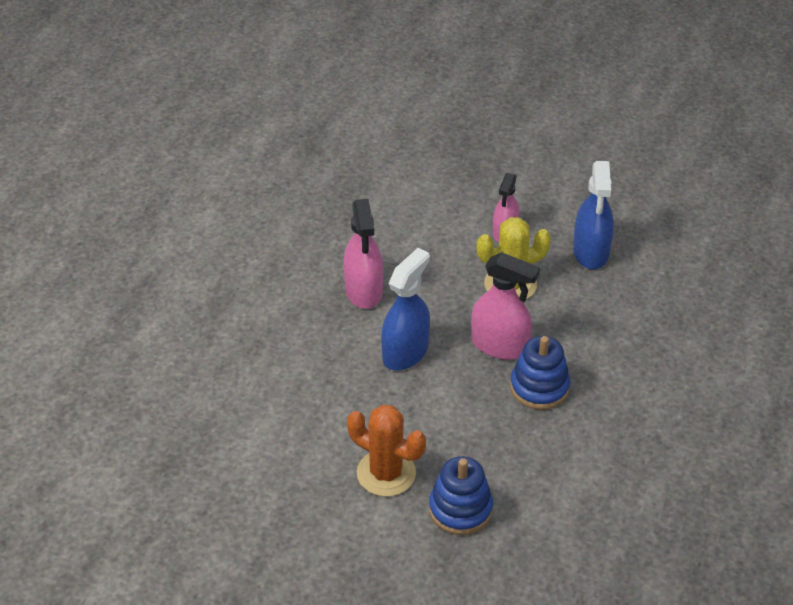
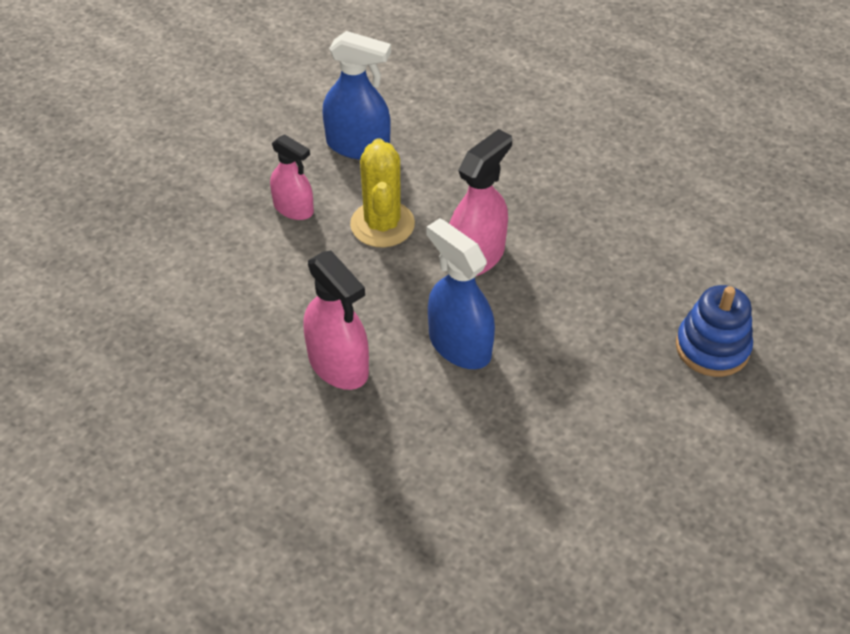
camera: 75 degrees left, 5 degrees up
(363, 291) = (338, 365): pink spray bottle -> pink spray bottle turned 45 degrees clockwise
(386, 473) = (648, 405): orange cactus -> none
(539, 387) = (550, 238): blue stacking toy -> none

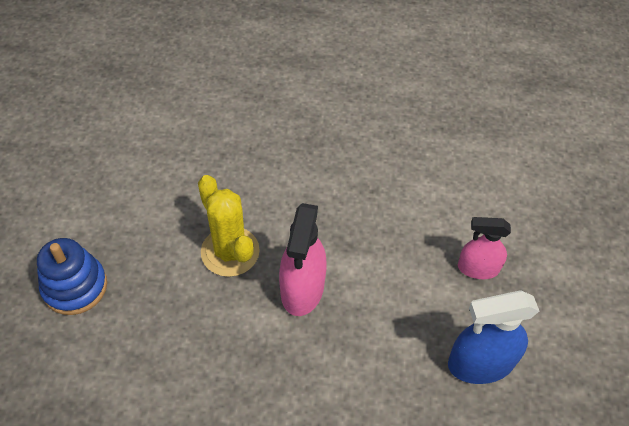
camera: 150 degrees right, 5 degrees up
(338, 365) = (346, 159): pink spray bottle -> none
(382, 224) = (397, 285): yellow cactus -> yellow cactus (230, 251)
(459, 345) = (272, 207): blue spray bottle -> none

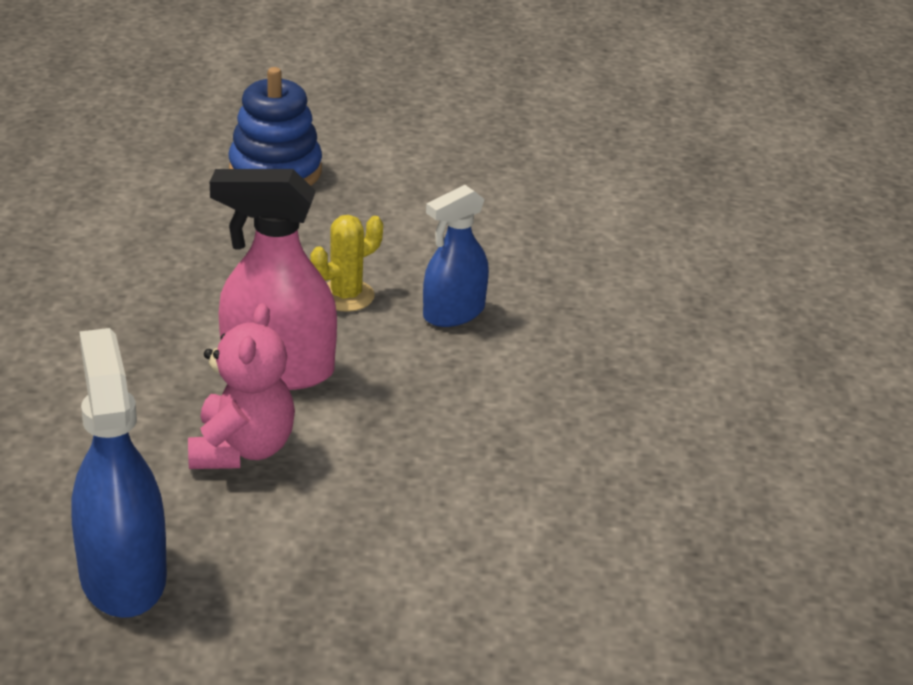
camera: 85 degrees right, 20 degrees down
(230, 251) = (346, 296): yellow cactus -> yellow cactus, size x0.58
(251, 200) = (453, 313): none -> blue spray bottle
(375, 307) = (242, 449): none -> pink teddy bear
(477, 268) = (332, 586): pink spray bottle -> none

